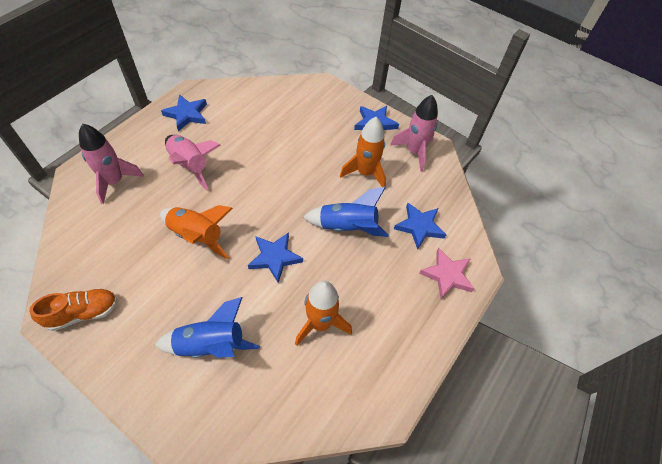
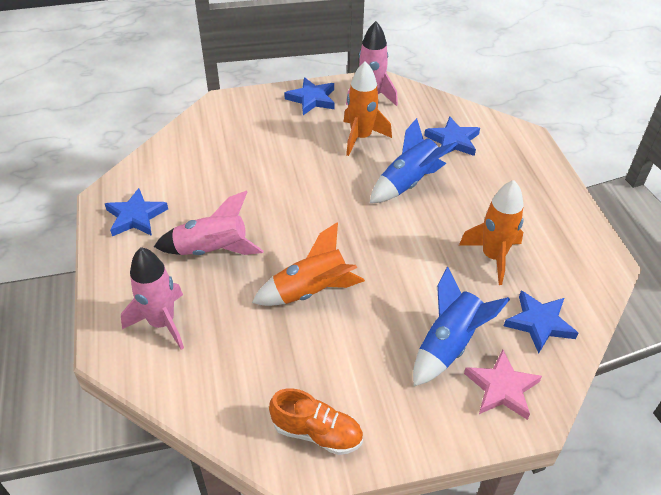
camera: 45 degrees left, 10 degrees down
(83, 313) = (317, 433): orange shoe -> orange shoe turned 90 degrees clockwise
(275, 257) = (394, 248): blue star -> blue star (539, 323)
(447, 275) = (515, 154): pink star -> pink star (501, 388)

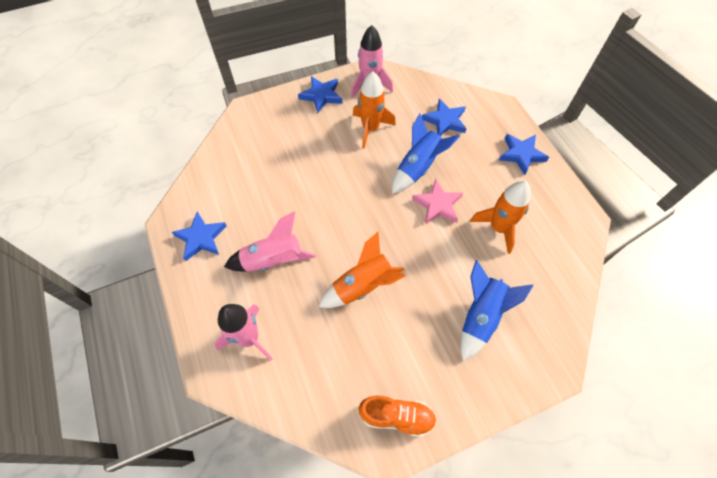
camera: 10 degrees left, 15 degrees up
(501, 388) = (528, 348): pink star -> pink star (437, 204)
(539, 323) = (545, 284): blue star -> blue star (521, 154)

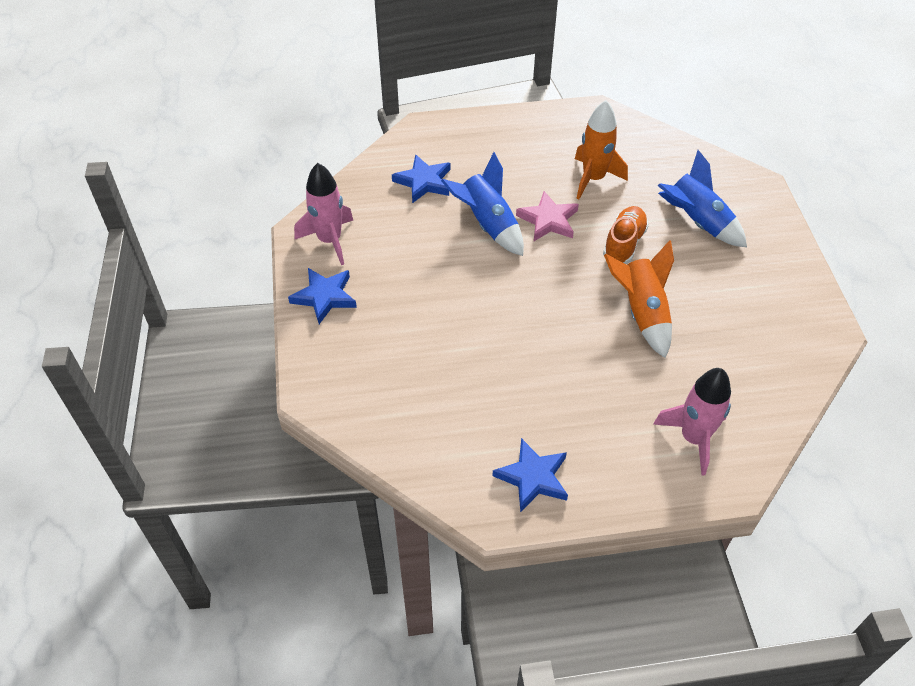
camera: 75 degrees left, 10 degrees down
(273, 260) = (588, 397): pink rocket -> none
(370, 129) = (408, 256): orange rocket -> none
(397, 416) = (799, 316): orange shoe -> orange shoe (624, 244)
(521, 154) = (500, 132): blue star -> none

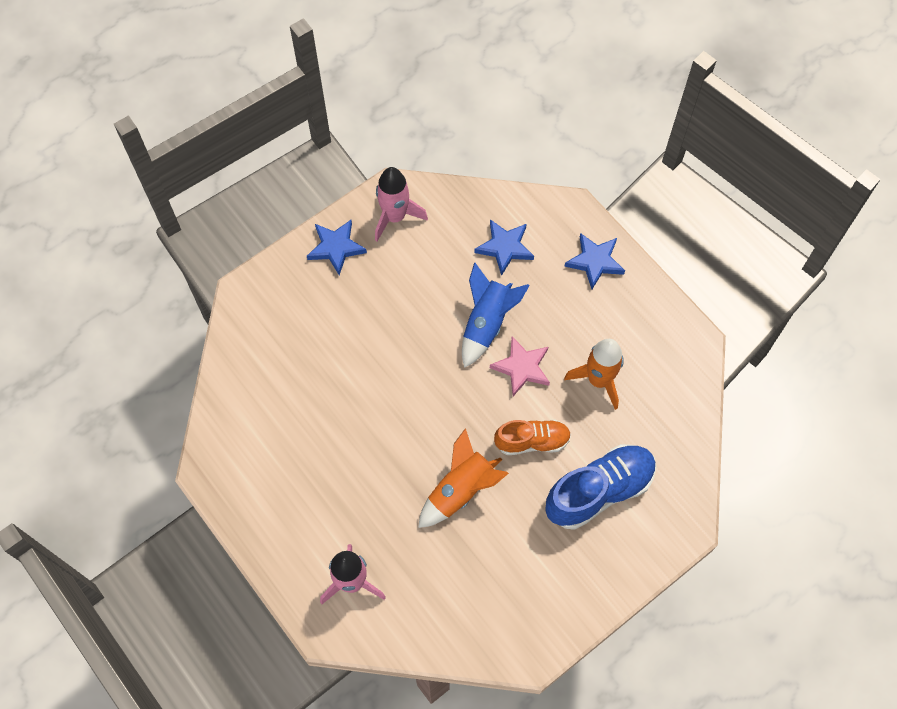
camera: 60 degrees right, 15 degrees up
(533, 477) = (253, 481): blue star -> blue star (595, 261)
(697, 222) = (599, 491): blue rocket -> blue shoe

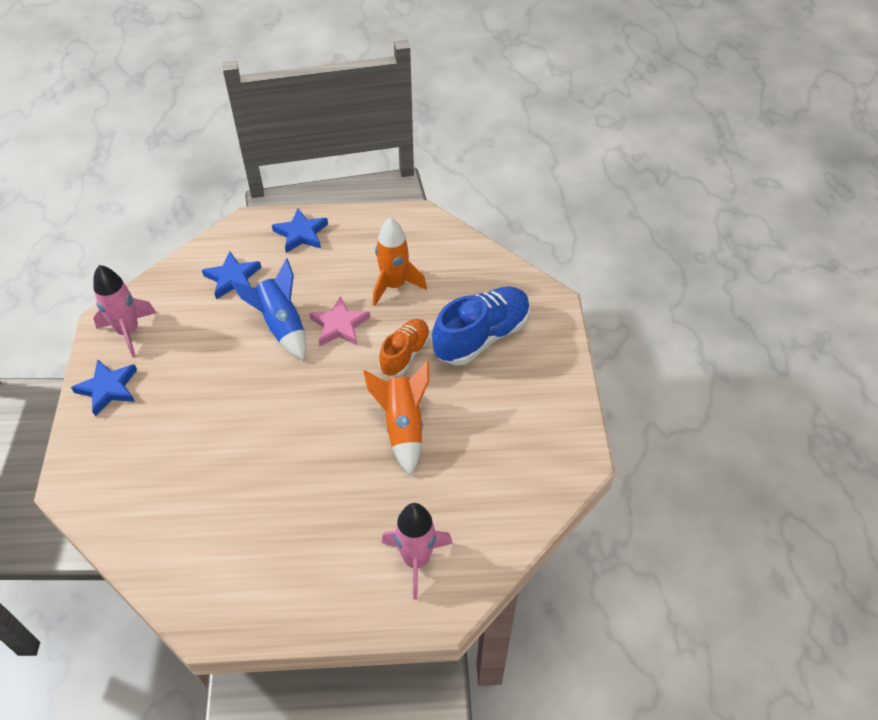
camera: 55 degrees left, 15 degrees down
(599, 491) = (481, 336): blue shoe -> blue shoe turned 45 degrees clockwise

